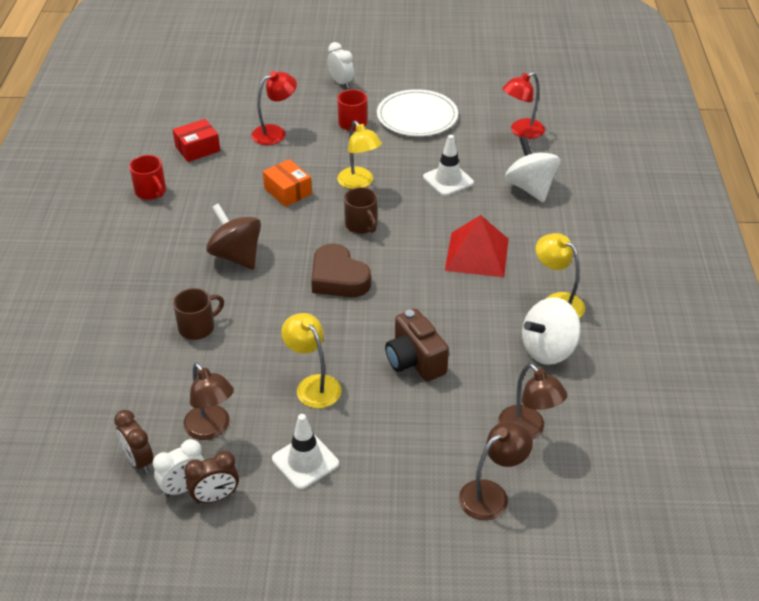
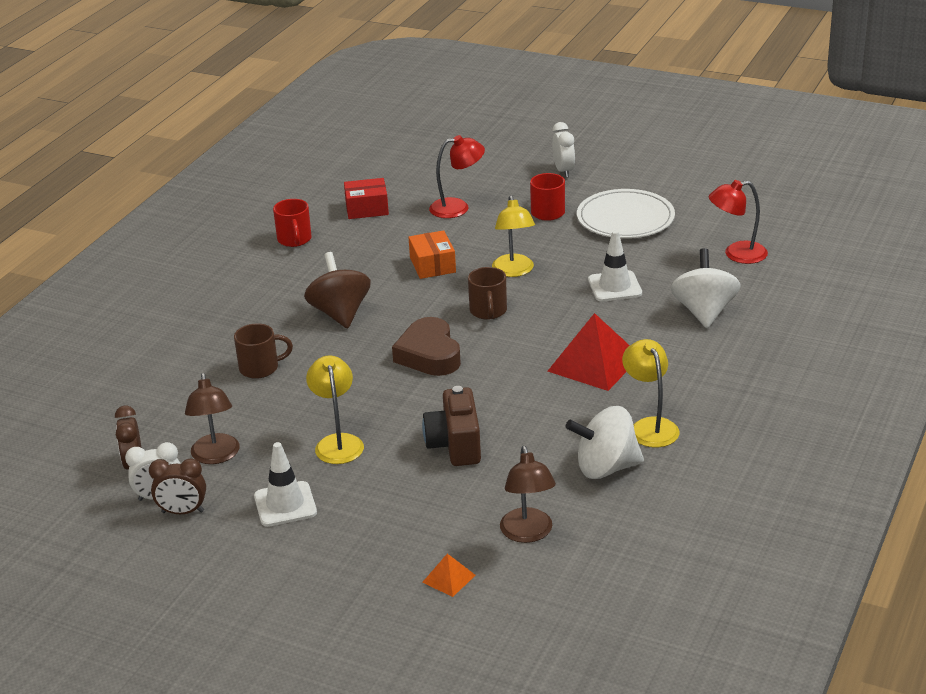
camera: 25 degrees right, 10 degrees down
(491, 494) = (448, 578): brown lamp -> orange pyramid

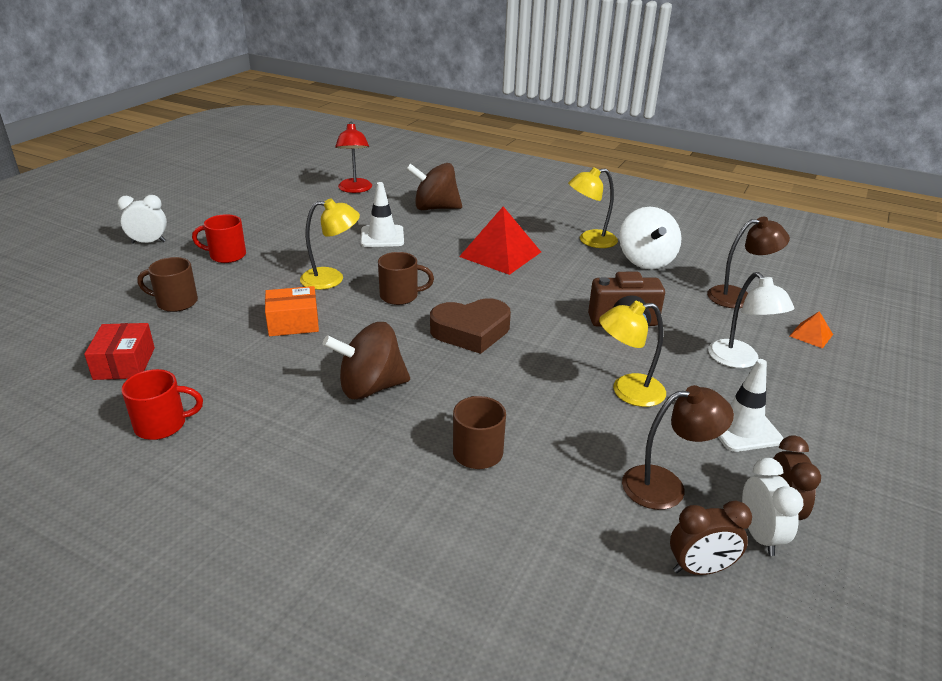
camera: 90 degrees left, 0 degrees up
(393, 517) = (739, 360): none -> white lamp
(457, 207) = (175, 302): red lamp -> brown mug
(625, 218) = (267, 223): white plate -> none
(704, 312) = (435, 208): white spinning top -> brown spinning top

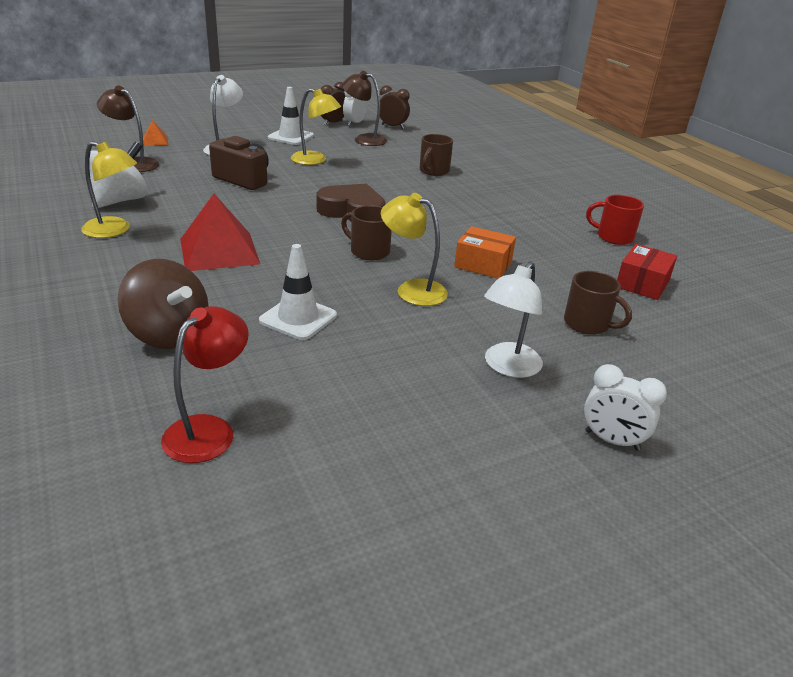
camera: 145 degrees left, 0 degrees up
(226, 255) = (507, 367): red mug -> white lamp
(370, 387) = (462, 209): brown spinning top -> none

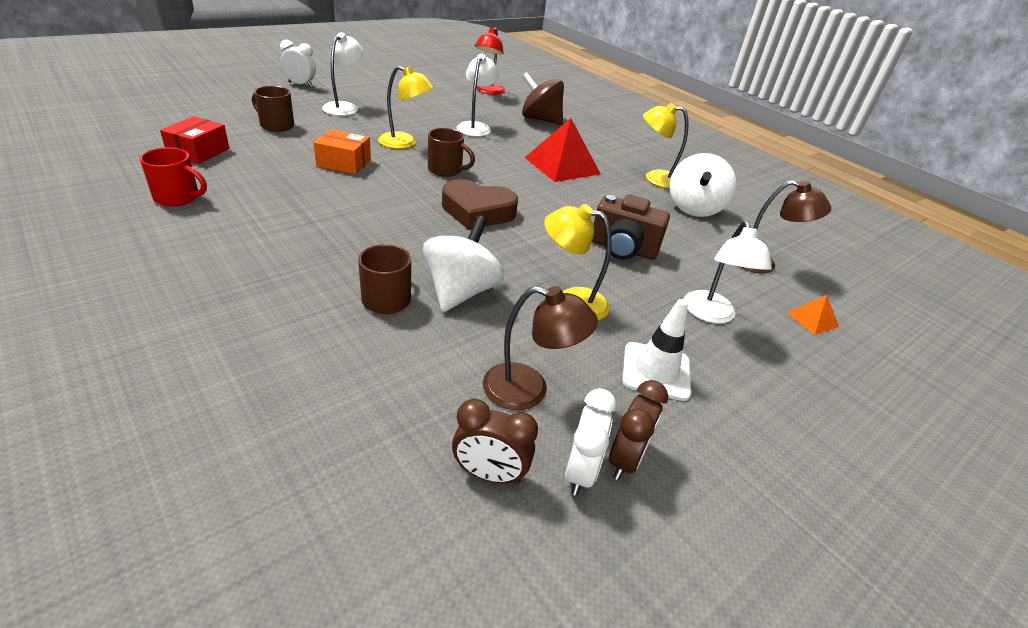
camera: 165 degrees right, 5 degrees up
(298, 318) = (475, 127): white traffic cone -> white lamp
(386, 170) = (461, 291): none -> white spinning top

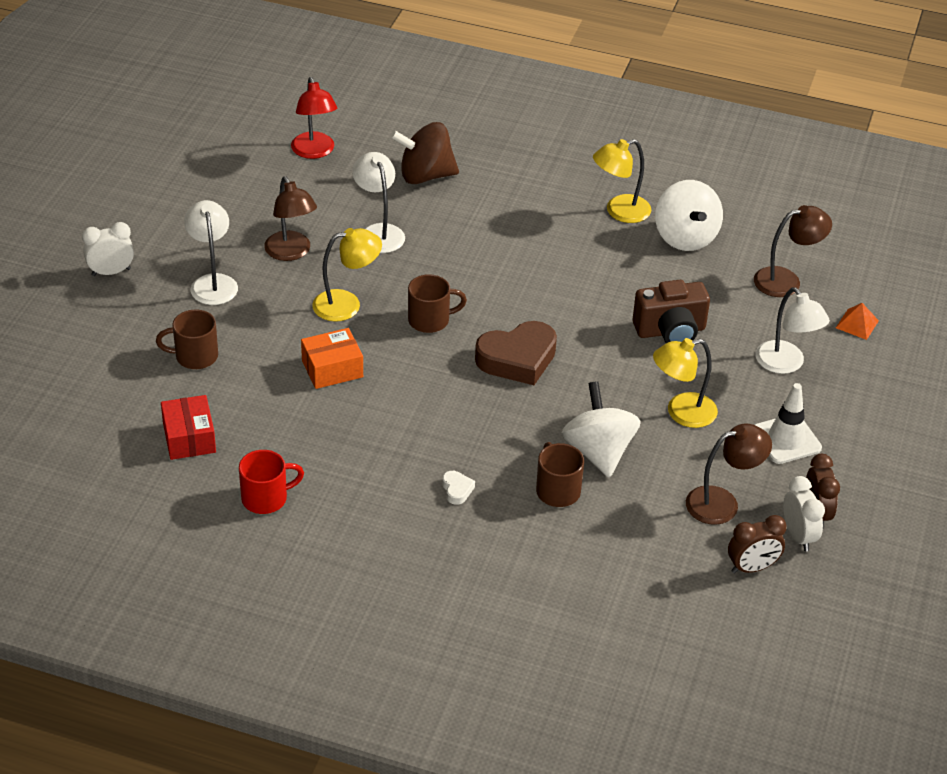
camera: 30 degrees left, 5 degrees up
(310, 258) = (457, 490): none -> white heart
(409, 114) = (291, 253): none -> brown lamp
(562, 165) = (522, 245): red pyramid -> none

